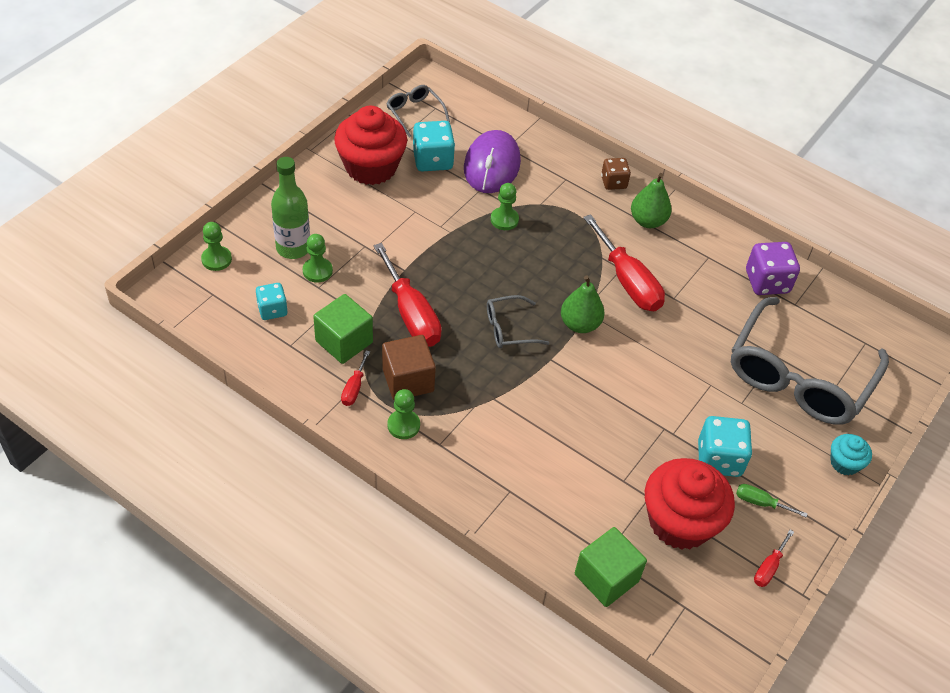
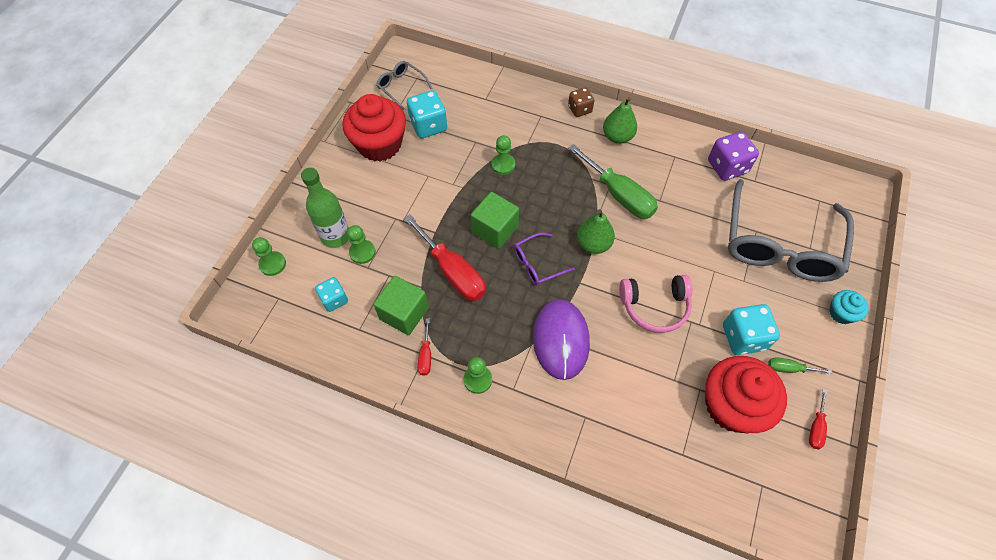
camera: 10 degrees left, 10 degrees up
(408, 380) = (468, 335): brown cube -> none
(492, 165) = (478, 118): purple mouse -> purple mouse (560, 340)
(508, 329) = (537, 264): grey glasses -> purple glasses
(606, 578) = (690, 477): green cube -> green cube (495, 229)
(628, 281) = (619, 195): red screwdriver -> green screwdriver
(628, 403) = (655, 306): none -> pink headphones

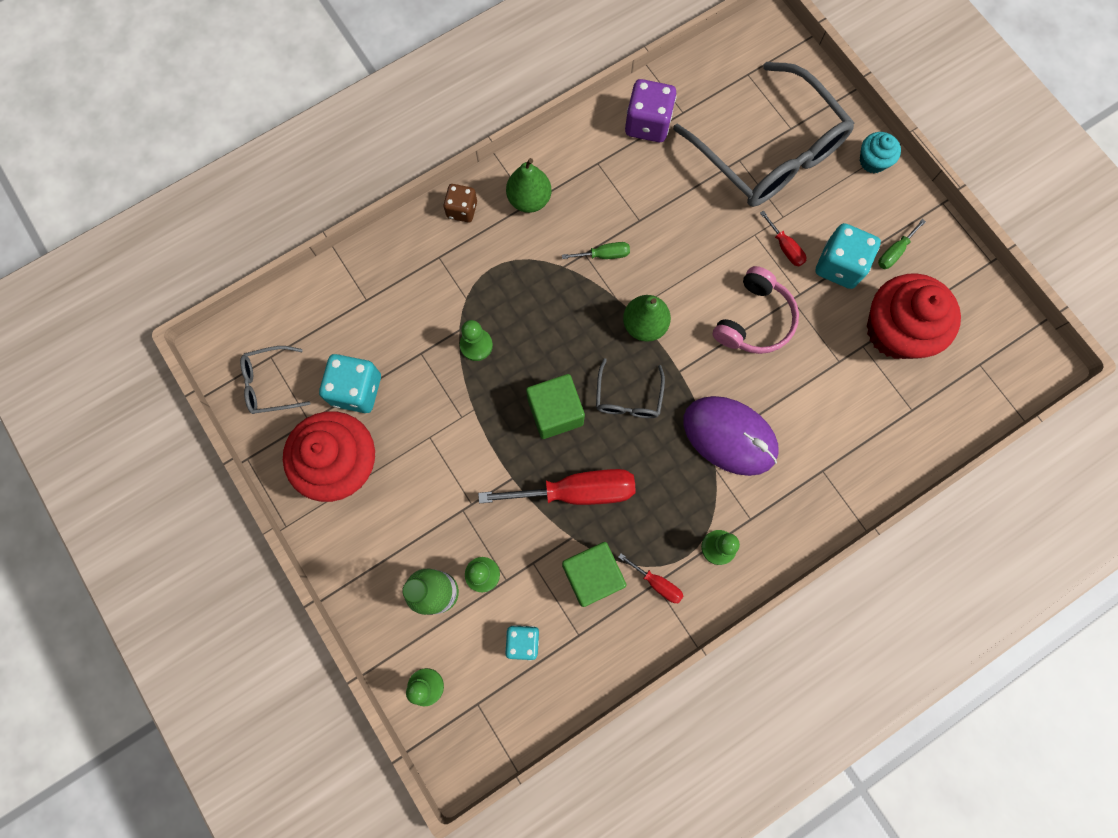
camera: 55 degrees left, 15 degrees up
(537, 264) = (628, 398): purple glasses -> grey glasses
(619, 195) = (604, 255): green screwdriver -> green screwdriver, size x0.47
(816, 427) = (960, 276): red screwdriver -> red screwdriver (785, 247)

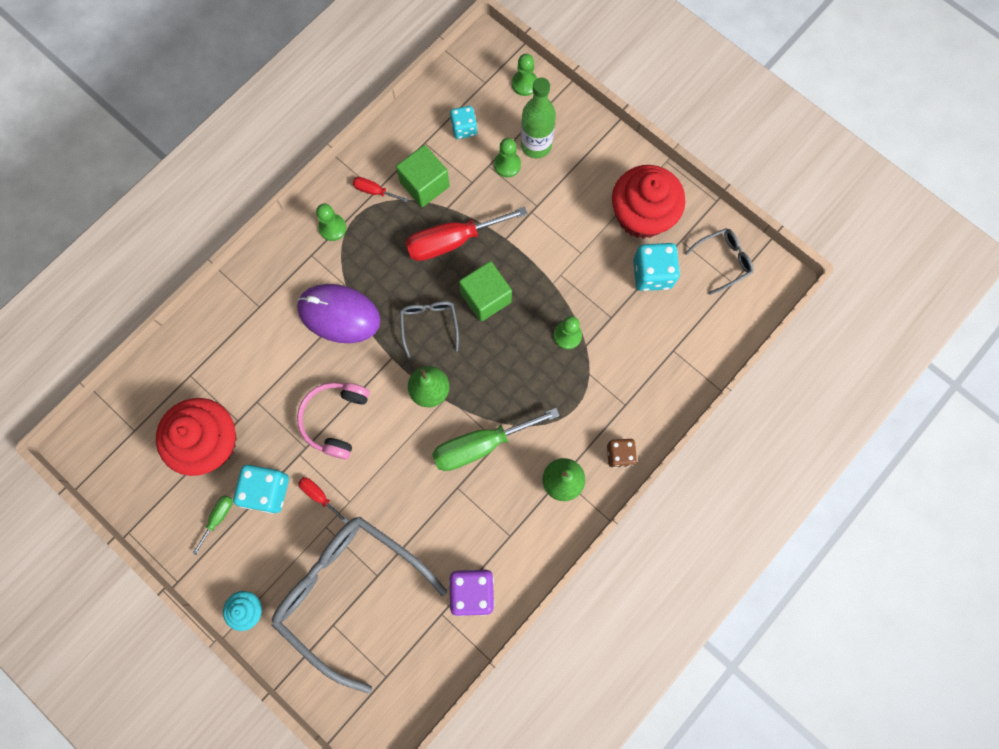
camera: 165 degrees right, 0 degrees up
(604, 255) = (480, 445): green screwdriver -> green screwdriver, size x2.12

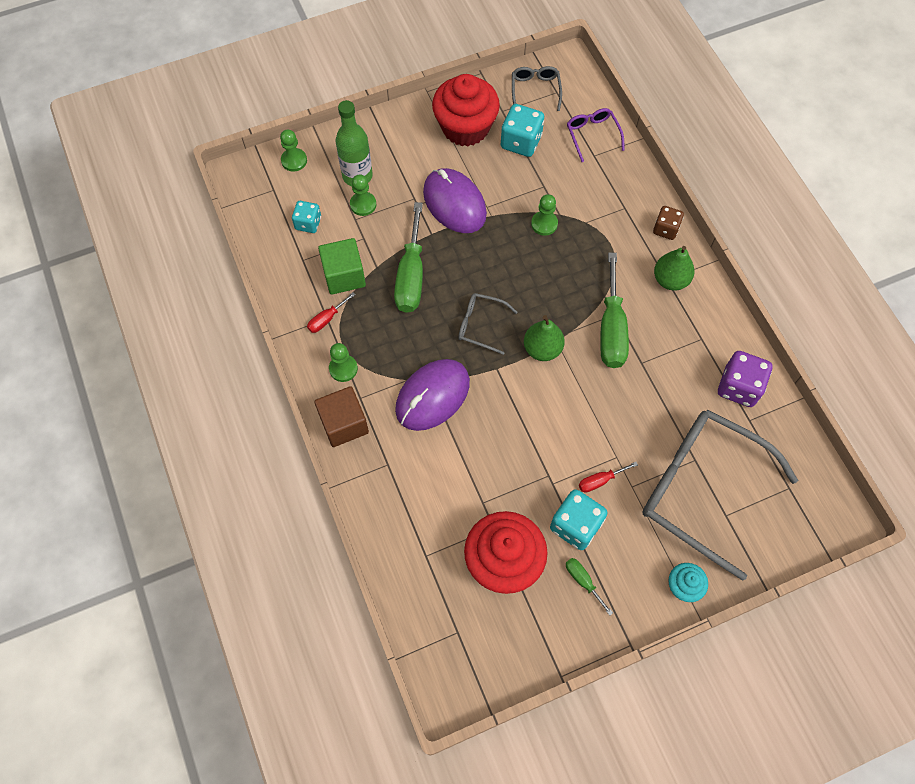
camera: 65 degrees left, 10 degrees down
(281, 253) = (344, 424): none -> brown cube
(336, 419) = (533, 438): pink headphones -> none
(349, 591) = (700, 489): grey glasses -> grey glasses turned 60 degrees clockwise
(452, 241) = (411, 276): red screwdriver -> green screwdriver
(486, 297) = (478, 271): green cube -> none
(549, 244) = (454, 203): none -> purple mouse
(697, 338) = (592, 135): none -> purple glasses

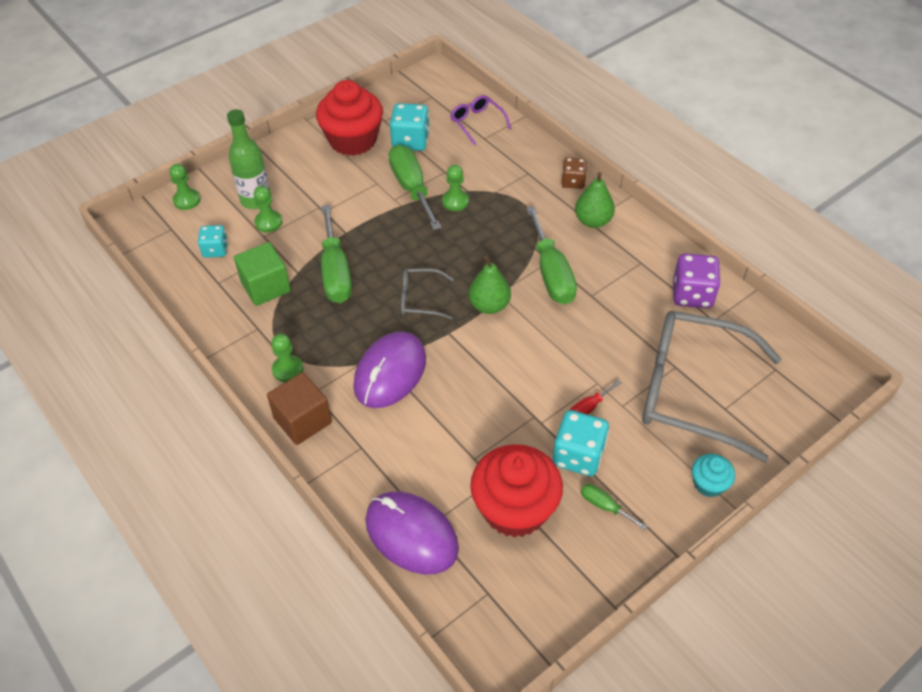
camera: 15 degrees left, 15 degrees down
(327, 319) = (257, 329): red screwdriver -> none
(454, 203) = (361, 202): purple mouse -> purple mouse (411, 534)
(507, 198) = (412, 188): none -> green screwdriver
(535, 90) = (411, 99): grey glasses -> none

